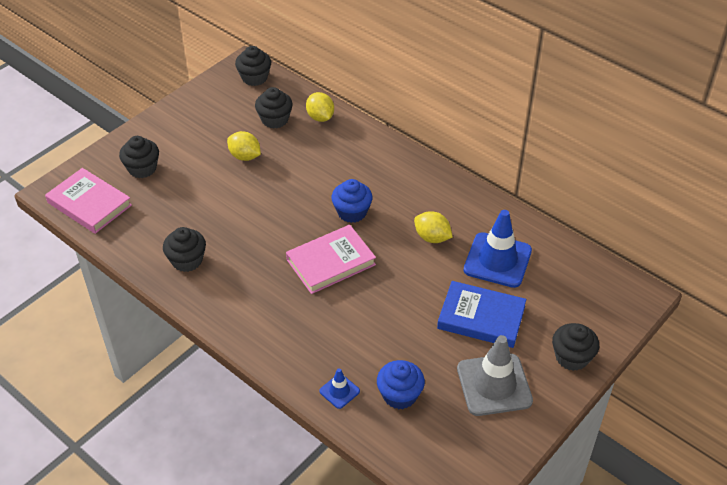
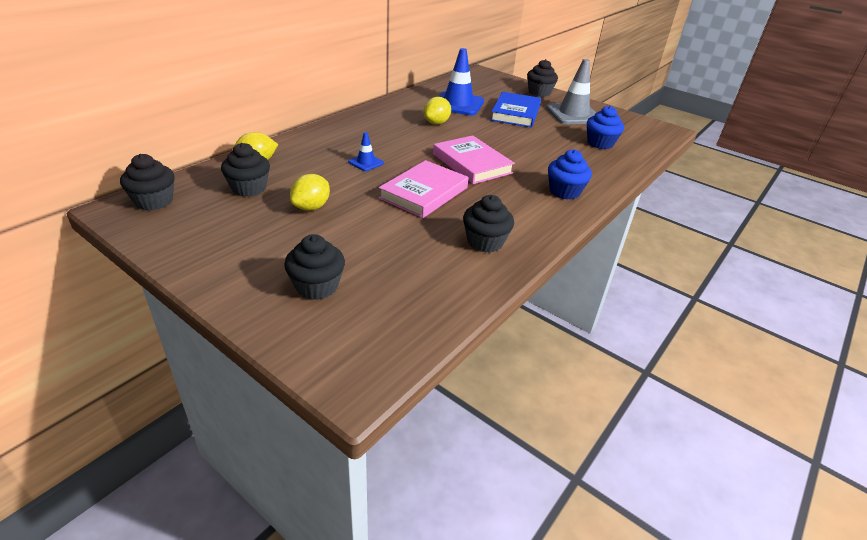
camera: 95 degrees left, 10 degrees down
(89, 204) = (388, 334): pink book -> pink book (424, 193)
(339, 391) = (610, 164): blue traffic cone -> blue traffic cone (366, 162)
(352, 212) = (406, 152): blue cupcake -> blue cupcake (564, 191)

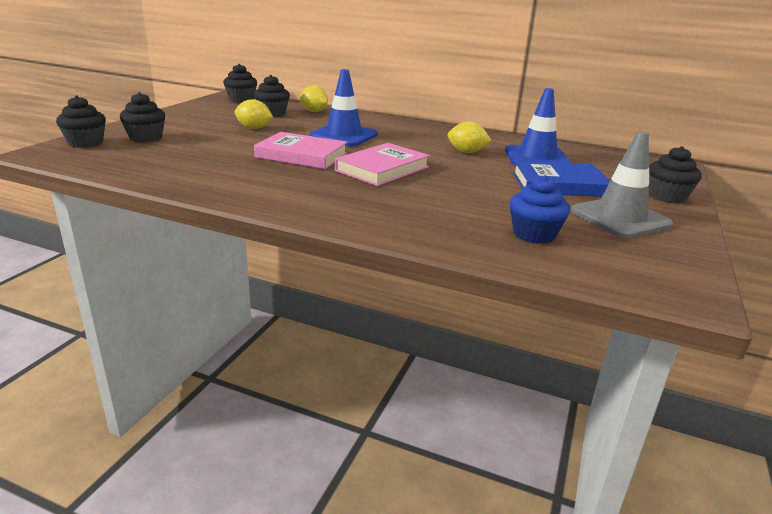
camera: 75 degrees right, 10 degrees down
(366, 162) = (343, 136): blue traffic cone -> blue traffic cone, size x2.09
(485, 242) = (221, 178): black cupcake -> black cupcake (86, 143)
(564, 191) = (353, 211): blue cupcake -> none

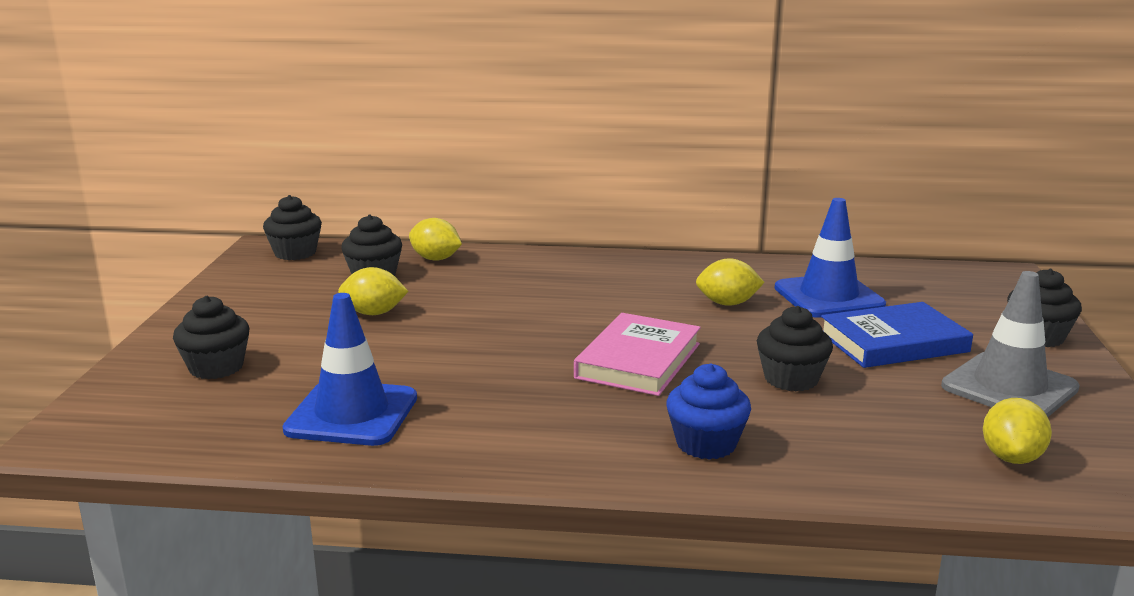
camera: 15 degrees left, 5 degrees down
(86, 143) = (124, 398): black cupcake -> black cupcake (791, 379)
(301, 155) = (498, 356): pink book -> none
(343, 136) = (526, 303): blue traffic cone -> blue traffic cone (352, 414)
(534, 234) = (928, 440): blue cupcake -> blue cupcake (706, 444)
(585, 253) = (1011, 457): none -> yellow lemon

